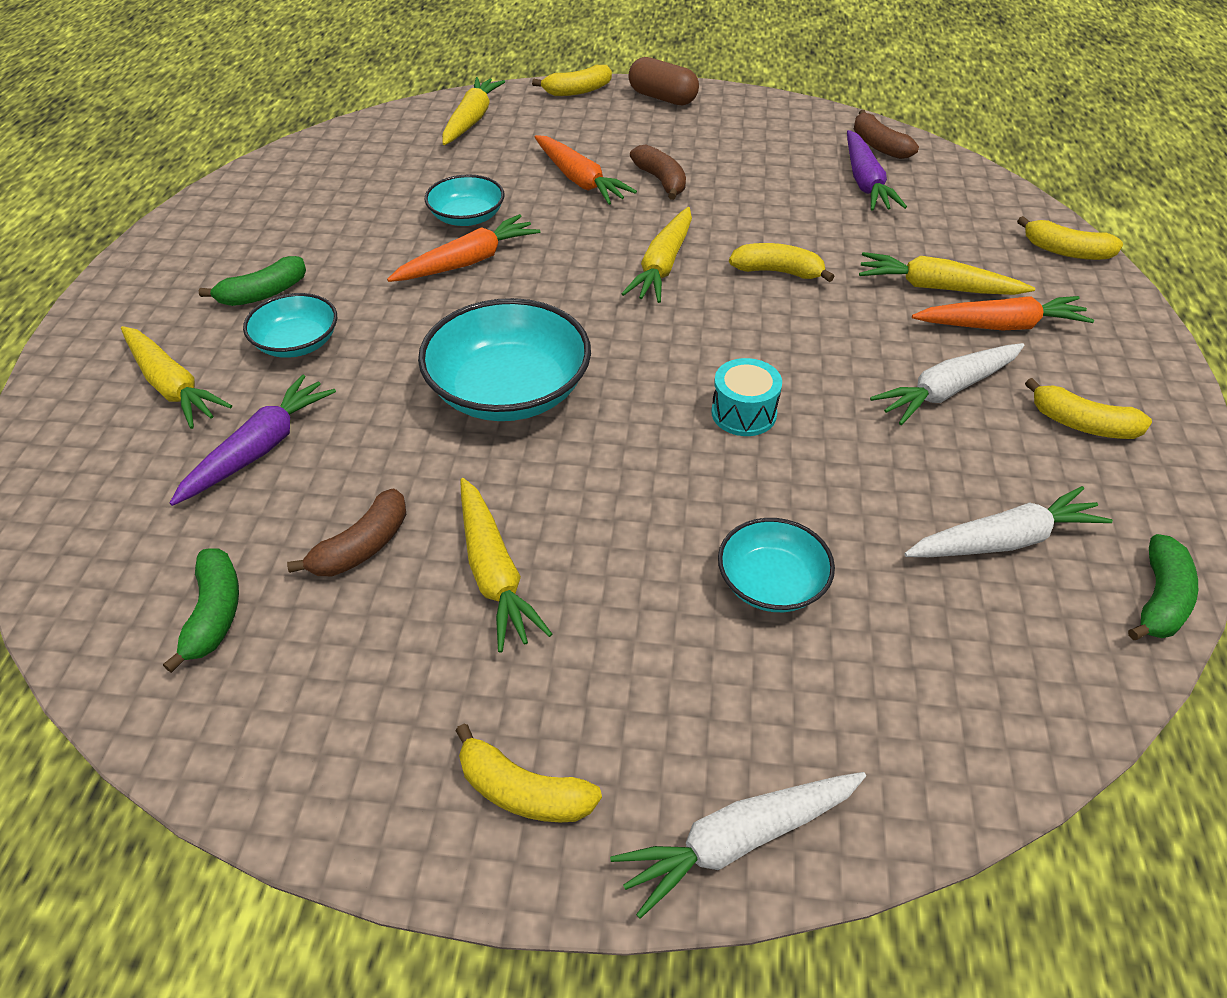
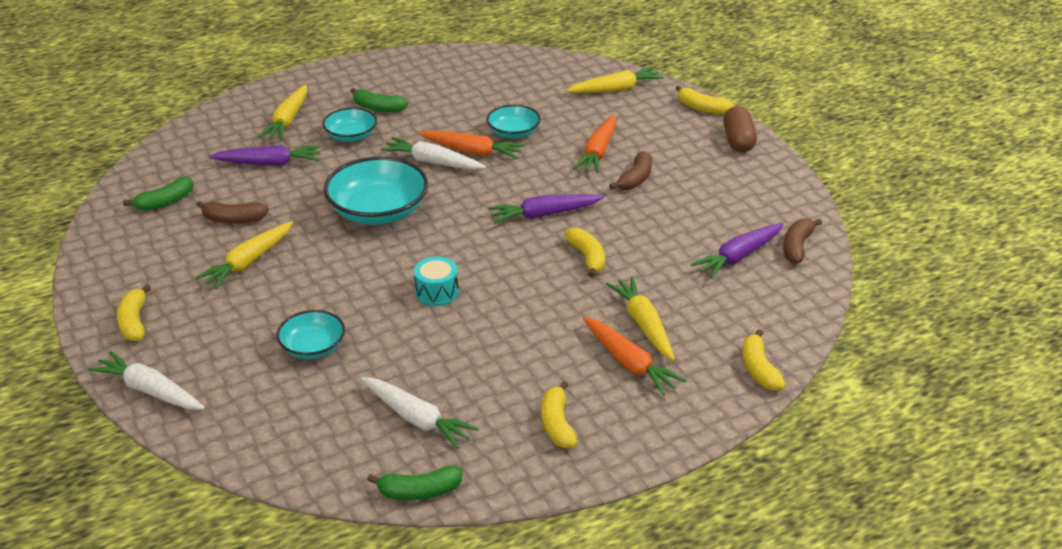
camera: 55 degrees right, 10 degrees down
(662, 266) = (544, 214): yellow carrot -> purple carrot
(946, 391) = (534, 360): white carrot -> white carrot (432, 162)

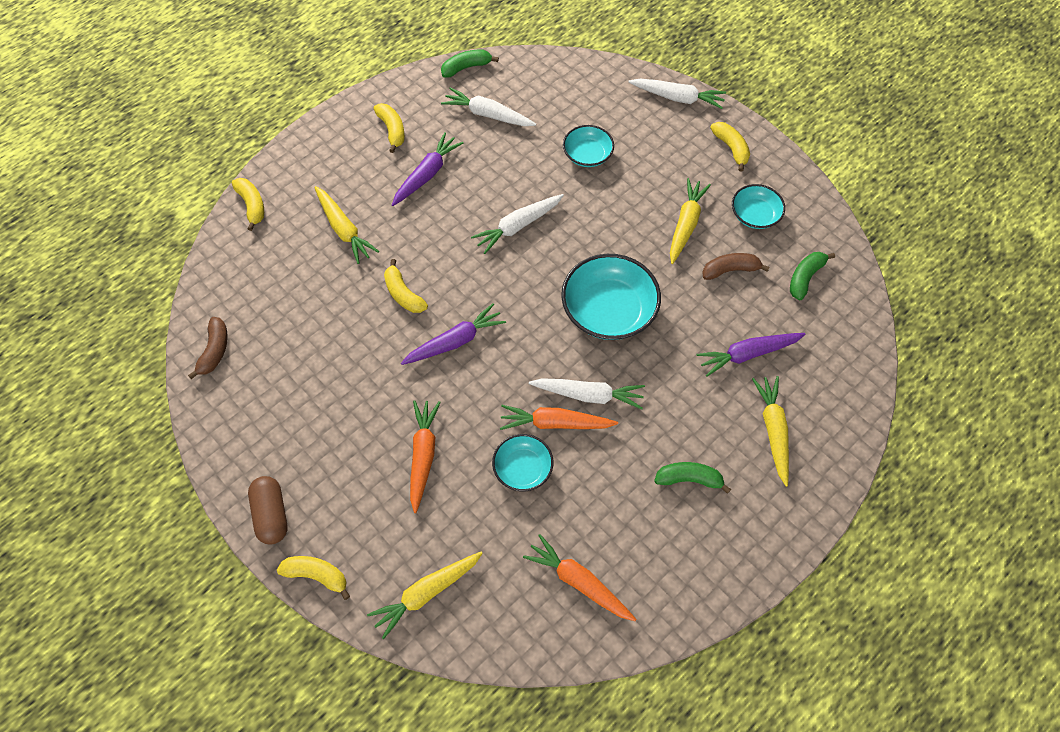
camera: 165 degrees right, 25 degrees up
(351, 136) = (692, 420): turquoise bowl -> turquoise bowl (755, 215)
(436, 292) = (517, 226): turquoise drum -> white carrot
(629, 363) = (350, 190): orange carrot -> orange carrot (578, 582)
(635, 179) = (377, 417): brown banana -> none
(738, 257) = (269, 325): purple carrot -> purple carrot (427, 174)

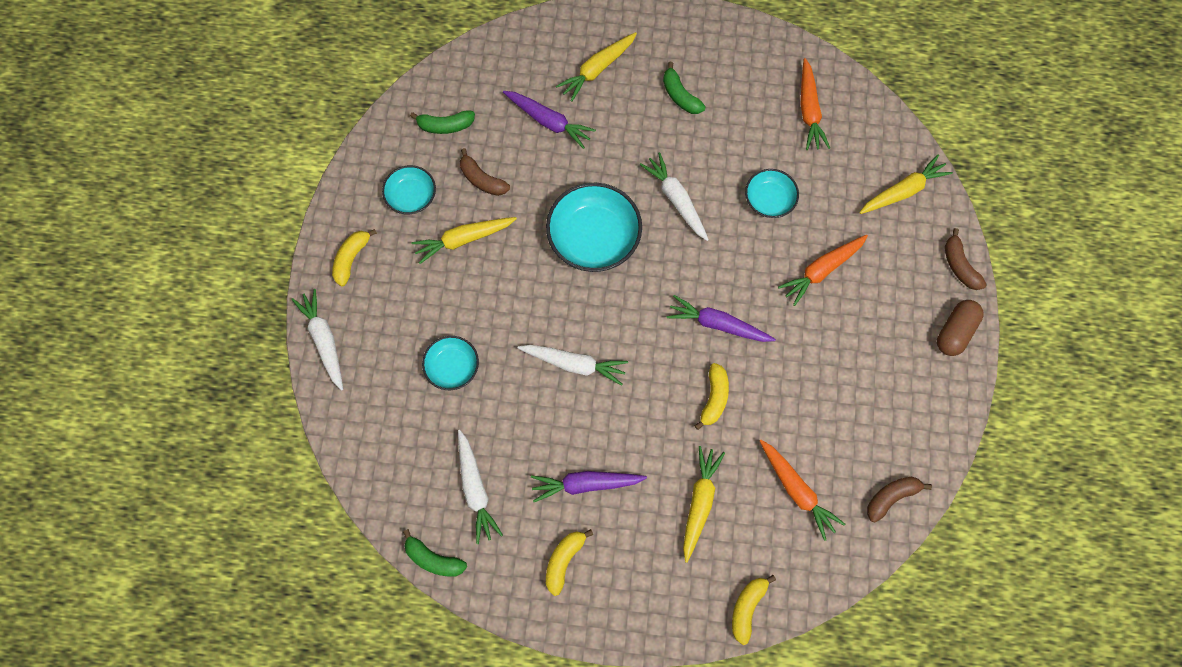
camera: 130 degrees left, 10 degrees up
(317, 575) = (959, 265): yellow banana -> brown banana
(426, 593) = (903, 191): yellow carrot -> yellow carrot turned 45 degrees counterclockwise
(555, 423) = (717, 205): orange carrot -> orange carrot (797, 490)

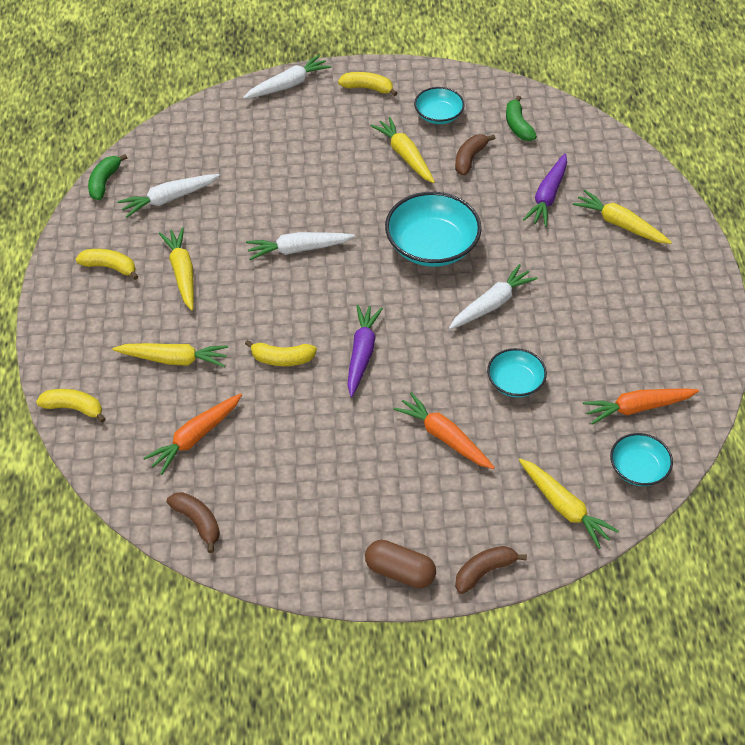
camera: 80 degrees right, 20 degrees down
(452, 367) = (279, 167): turquoise bowl -> turquoise bowl (638, 469)
(574, 364) = (298, 249): white carrot -> white carrot turned 75 degrees clockwise
(585, 484) = (182, 272): purple carrot -> yellow carrot
(680, 95) = (614, 293): green banana -> none

